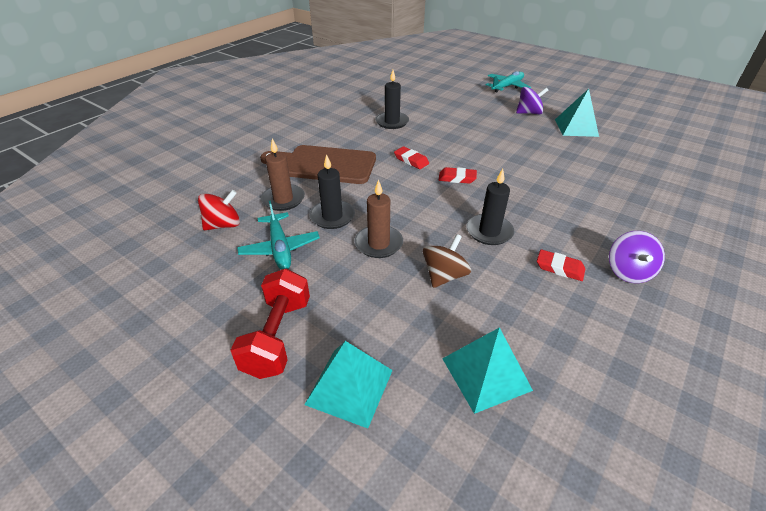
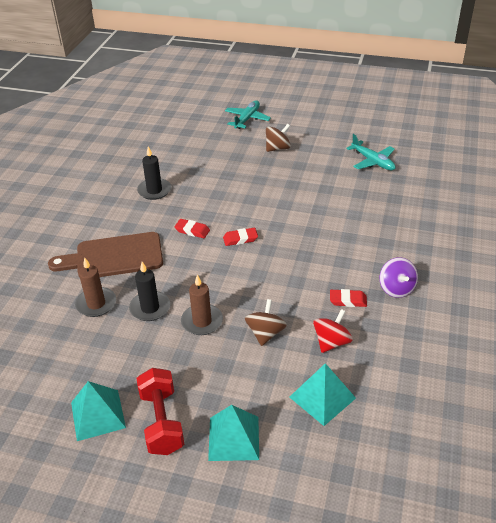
camera: 20 degrees left, 0 degrees up
(223, 225) = (56, 344): red spinning top -> red spinning top (331, 342)
(280, 248) = (121, 350): turquoise plane -> turquoise plane (373, 161)
(489, 231) = (285, 284): black candle -> none
(529, 113) = (277, 148): purple spinning top -> brown spinning top
(576, 127) = (323, 156): turquoise pyramid -> turquoise pyramid (98, 414)

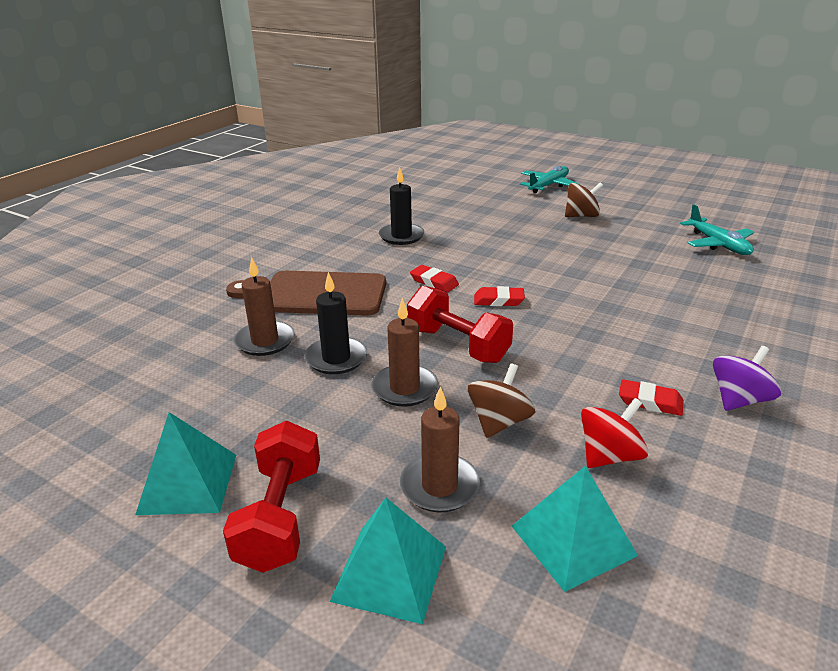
camera: 15 degrees right, 10 degrees down
(224, 281) = (458, 345): none -> red dumbbell
(244, 382) = (439, 486): none -> brown candle
(396, 288) = (739, 400): purple spinning top -> purple spinning top turned 135 degrees counterclockwise

